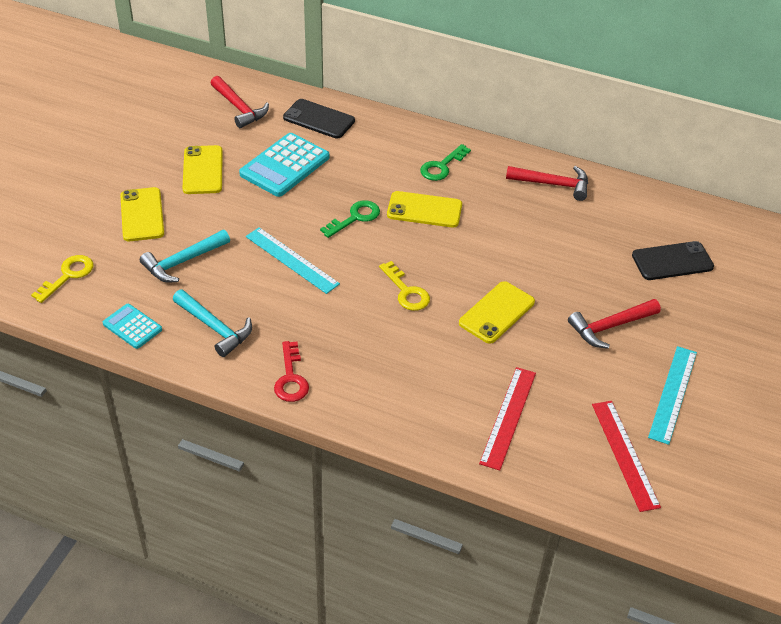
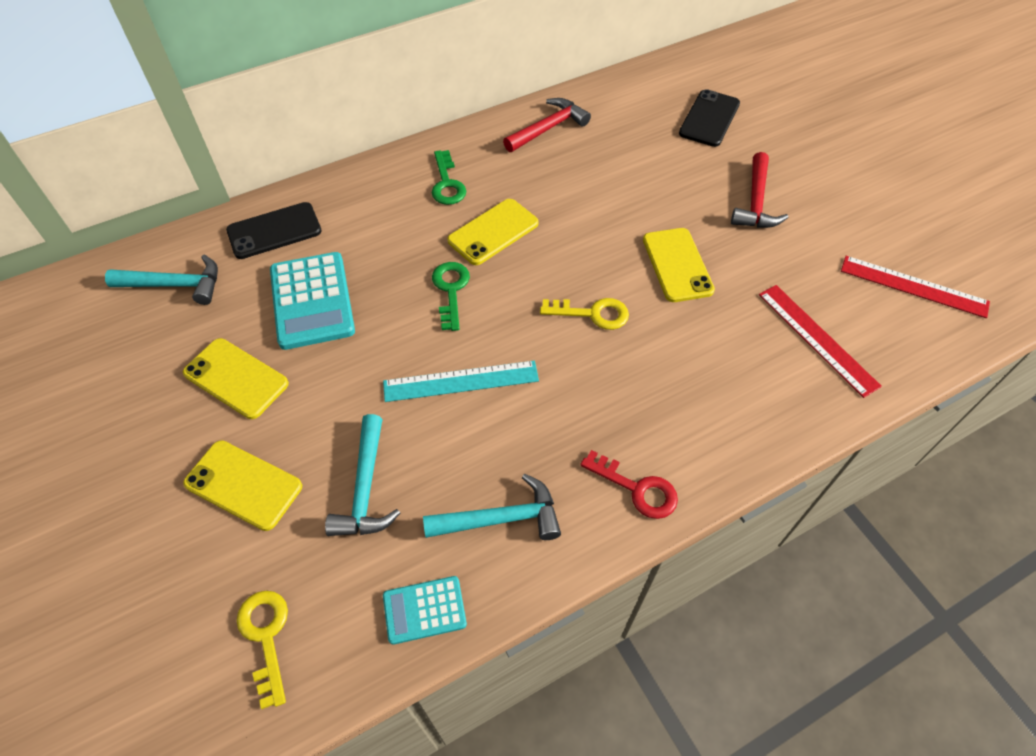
camera: 50 degrees left, 10 degrees up
(239, 108) = (175, 285): red hammer -> turquoise hammer
(673, 394) = (863, 213): turquoise ruler -> none

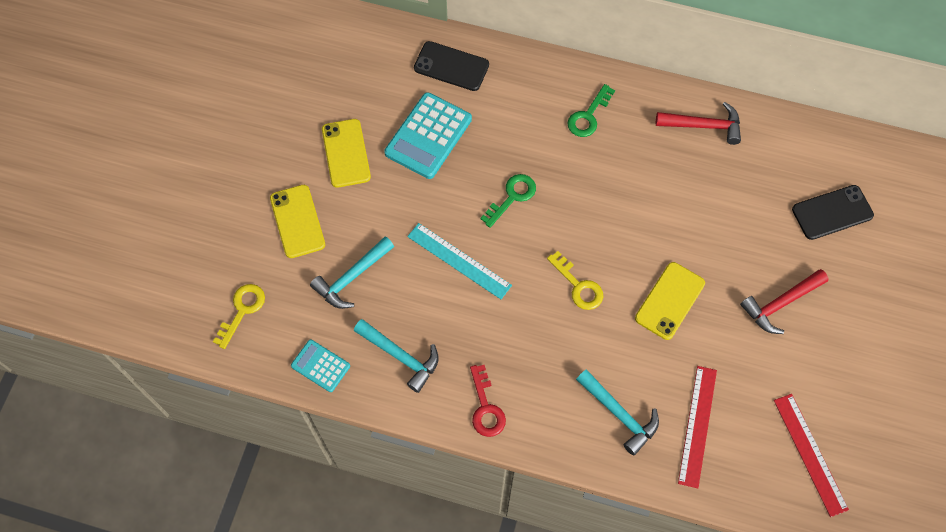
camera: 45 degrees right, 10 degrees up
(175, 285) = (365, 61): turquoise hammer -> turquoise hammer (619, 414)
(493, 232) = (579, 177): yellow phone -> none

